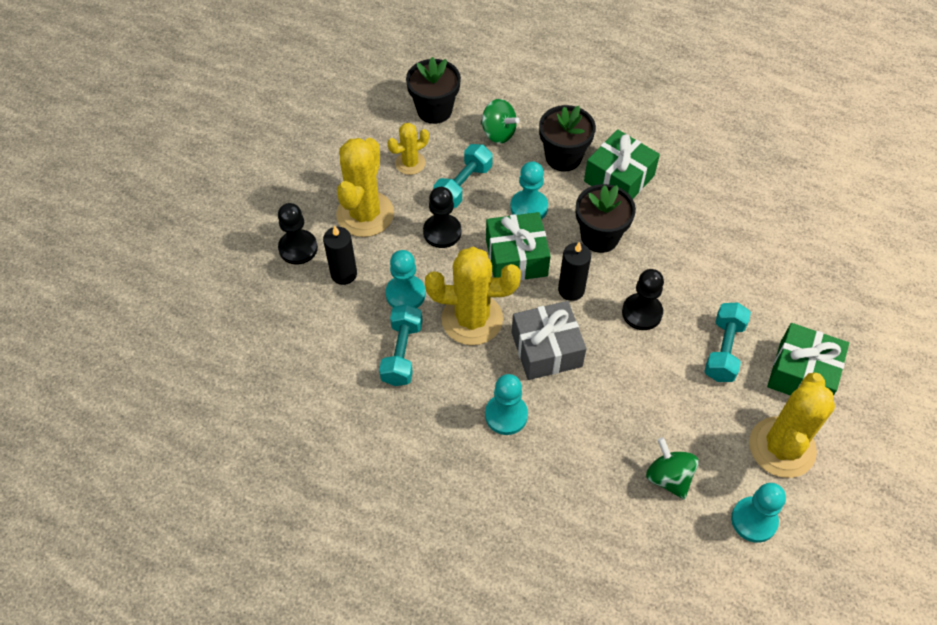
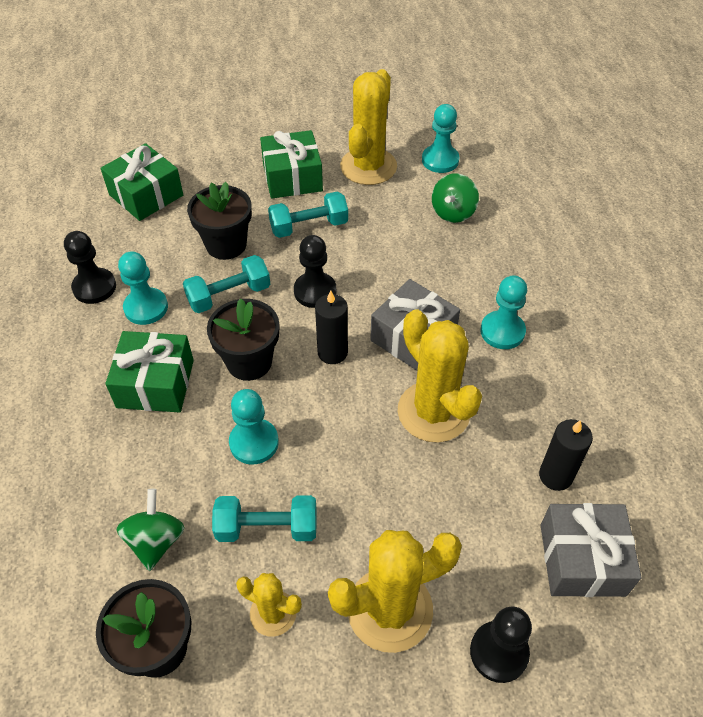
camera: 125 degrees left, 5 degrees down
(305, 327) = (582, 559): none -> grey gift
(344, 274) = (487, 570): black candle -> black candle (555, 476)
(402, 353) = (522, 447): turquoise dumbbell -> turquoise dumbbell (229, 295)
(405, 294) = (457, 489): turquoise pawn -> turquoise pawn (146, 307)
(442, 232) = (351, 506): black pawn -> black pawn (94, 287)
(516, 257) = (330, 417): green gift -> green gift (146, 195)
(563, 157) = (155, 450): black flower pot -> black flower pot (226, 245)
(782, 447) = (368, 166): yellow cactus -> yellow cactus turned 60 degrees counterclockwise

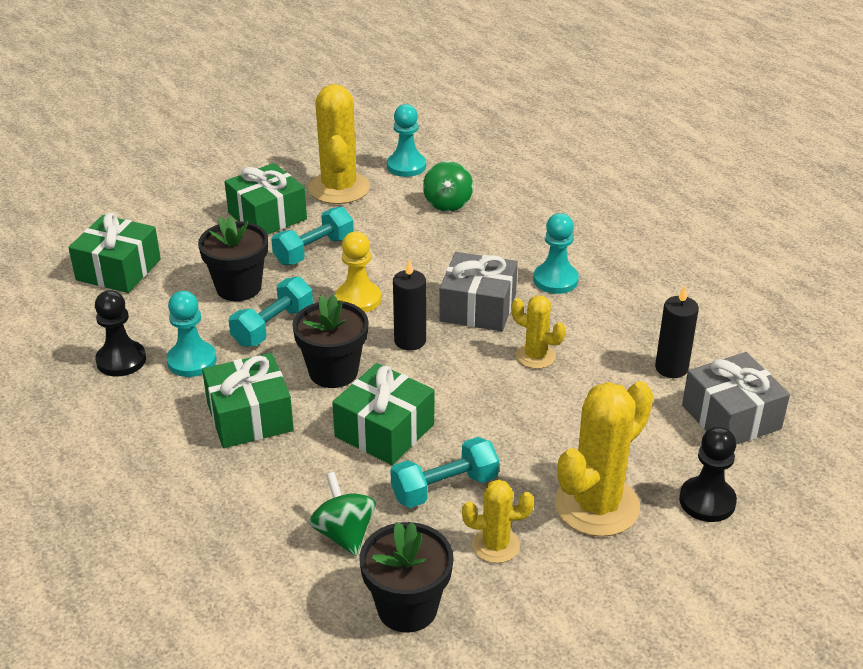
camera: 25 degrees left, 15 degrees down
(254, 442) = (384, 430): turquoise pawn -> green gift
(315, 291) = (358, 299): black pawn -> yellow pawn
(433, 412) = (535, 356): yellow cactus -> yellow cactus, size x0.54

